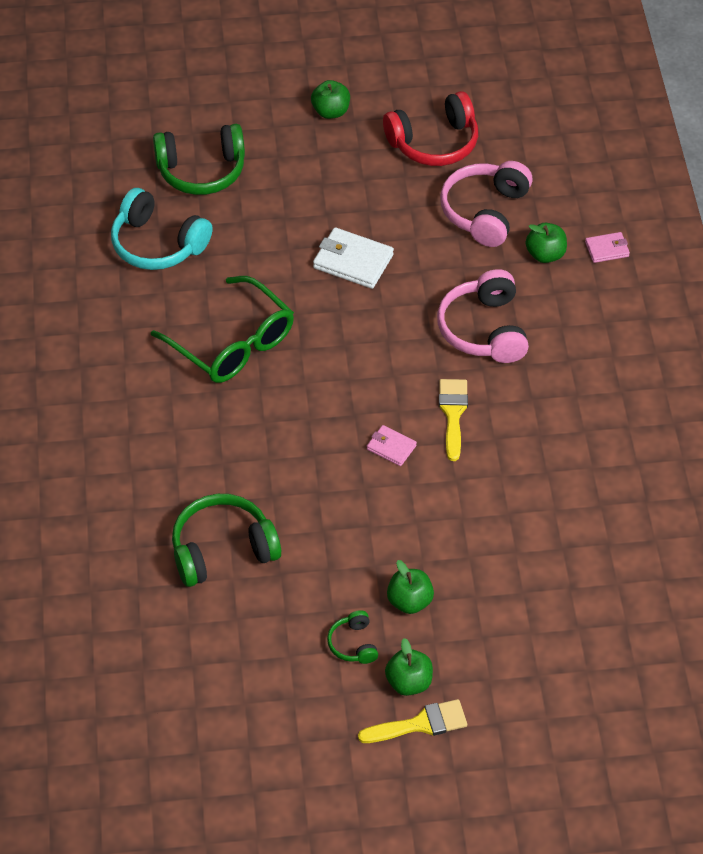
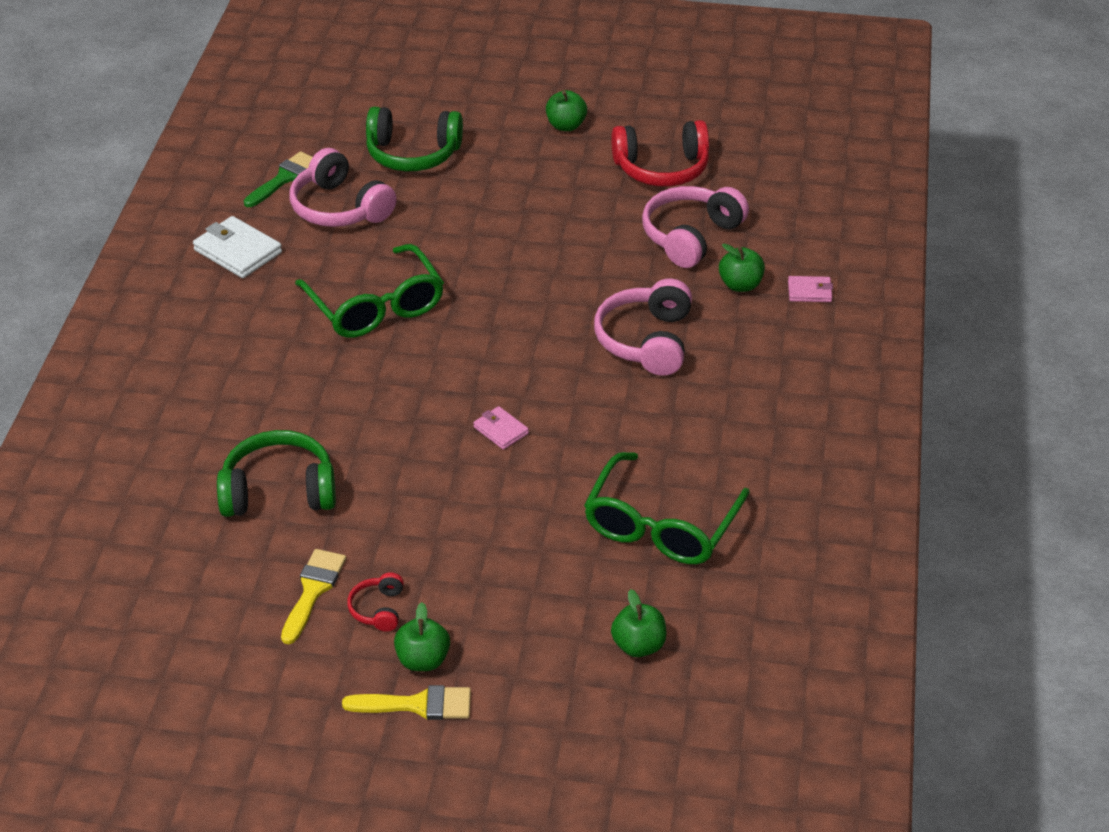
camera: 15 degrees right, 10 degrees down
(93, 221) = (284, 178): none -> green brush
(157, 244) = (339, 208): turquoise headphones -> pink headphones
(353, 261) = (533, 256): white wallet -> white wallet (238, 251)
(353, 644) = (378, 609): green headphones -> red headphones
(409, 601) = (458, 580): green apple -> green apple (638, 645)
(453, 413) = (580, 411): yellow brush -> yellow brush (313, 590)
(559, 511) = (661, 526): none -> green glasses

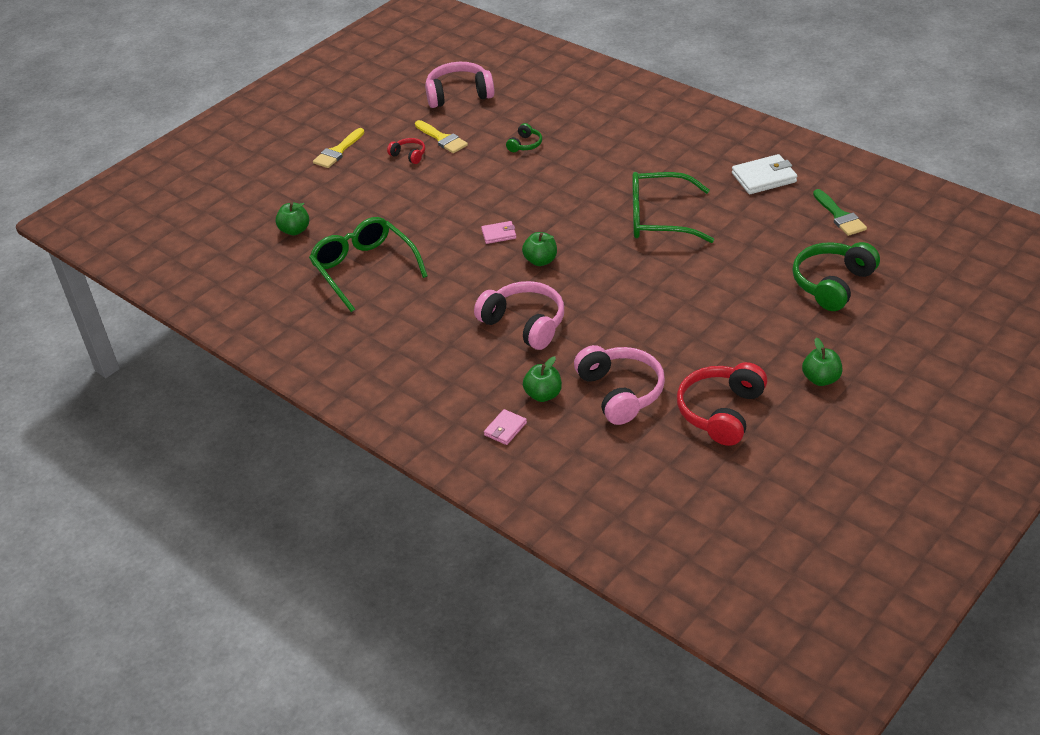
camera: 125 degrees right, 0 degrees up
(279, 491) = (525, 144): green headphones -> green headphones, size x0.50
(339, 208) = (784, 231): pink headphones -> pink headphones (459, 94)
(423, 660) = (362, 160): green apple -> green apple (540, 261)

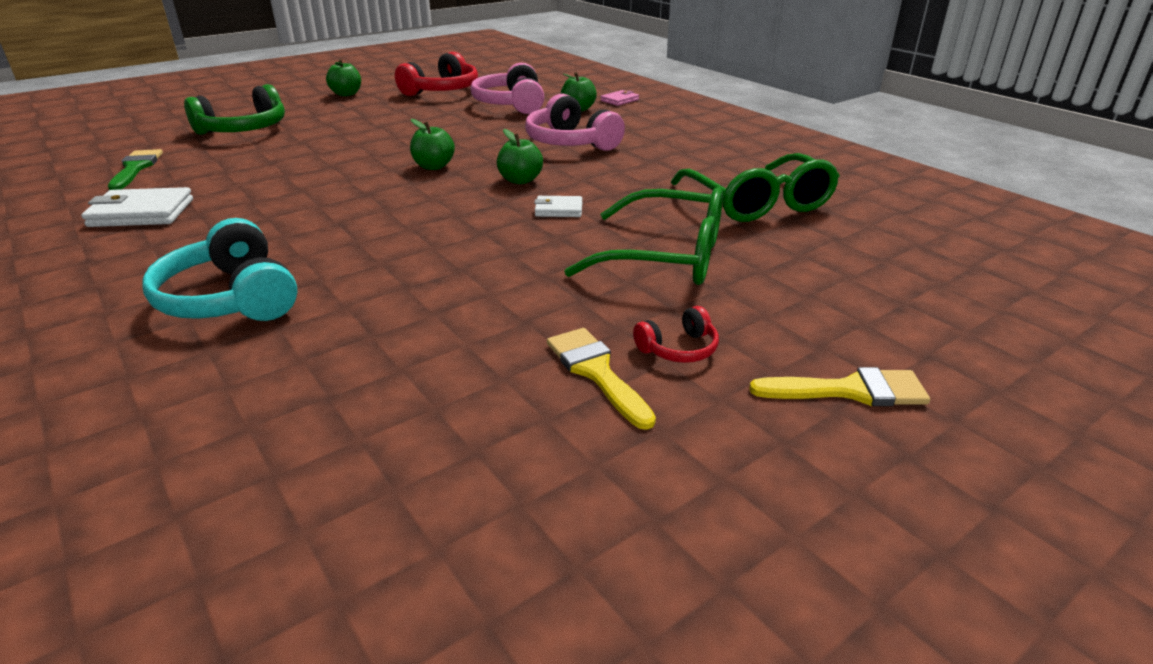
camera: 170 degrees left, 10 degrees down
(295, 230) = (886, 259): green apple -> green apple (433, 166)
(338, 151) = (850, 390): yellow brush -> yellow brush turned 45 degrees clockwise
(409, 155) = (678, 349): red headphones -> red headphones turned 75 degrees counterclockwise
(459, 94) = (506, 504): pink headphones -> none
(499, 234) = (558, 210): pink wallet -> white wallet
(525, 144) = (431, 324): green headphones -> none
(633, 138) = (230, 298): none -> turquoise headphones
(659, 218) = (336, 195): green glasses -> green glasses (666, 256)

